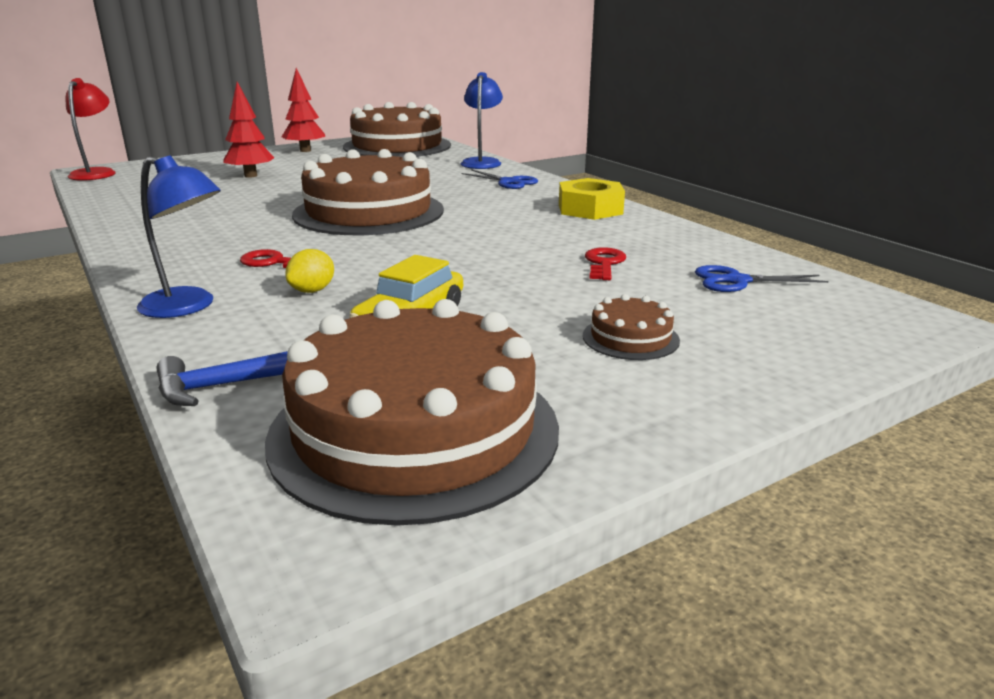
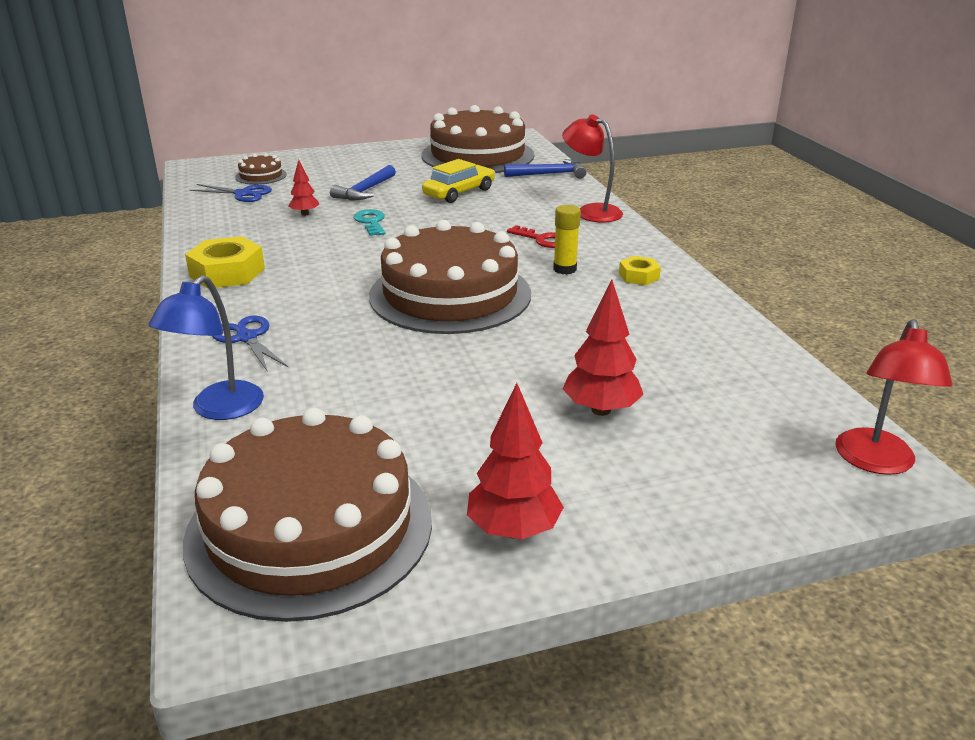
camera: 165 degrees left, 5 degrees up
(172, 238) = (639, 276): none -> yellow nut
(188, 307) = (591, 211): blue lamp -> red lamp
(253, 237) = (565, 269): none -> yellow glue stick
(312, 290) = (513, 214): yellow lemon -> none
(506, 262) = (371, 222): none -> turquoise key
(567, 304) = (365, 191): none -> blue hammer
(604, 263) = (305, 214): red key -> red tree
(630, 338) = (354, 173): brown cake -> brown cake (261, 176)

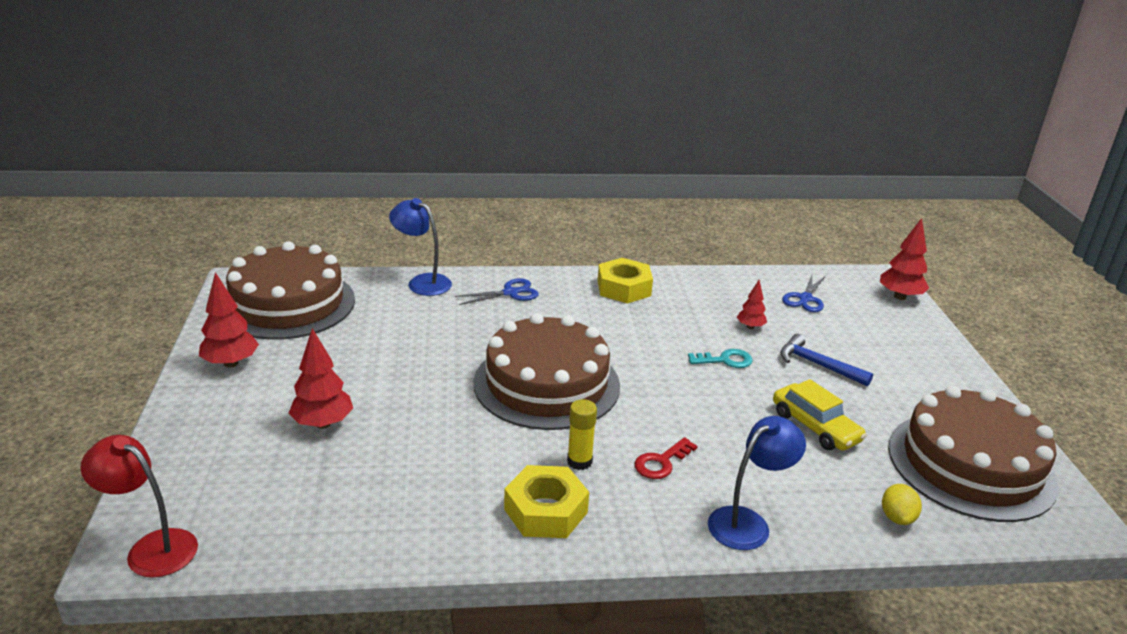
camera: 100 degrees right, 0 degrees up
(234, 163) = (899, 297): none -> red tree
(261, 176) = (860, 309): brown cake -> none
(550, 174) = (897, 517): blue hammer -> yellow lemon
(591, 211) = (747, 522): red lamp -> blue lamp
(639, 276) = (545, 511): yellow nut -> yellow nut, size x1.80

